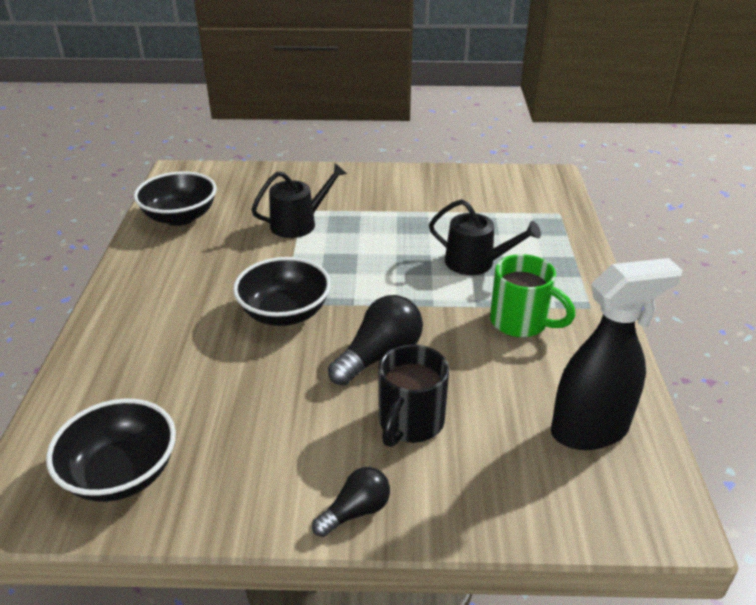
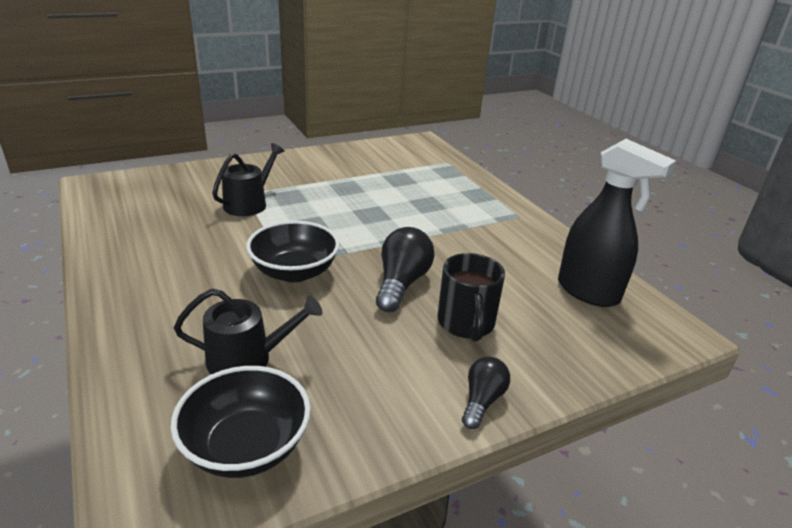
camera: 30 degrees left, 5 degrees down
(180, 217) = (126, 218): black bowl -> none
(475, 262) = (417, 204): black watering can -> black watering can (247, 359)
(521, 322) = (483, 236): green mug -> none
(590, 430) = (588, 292): black spray bottle -> black spray bottle turned 90 degrees clockwise

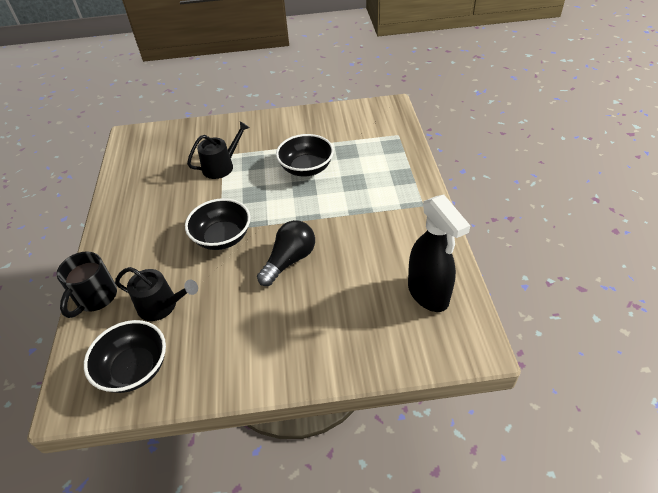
camera: 25 degrees right, 15 degrees up
(362, 197) = (306, 168): none -> black bowl
(466, 324) = (314, 306): black mug -> black mug (96, 298)
(482, 401) = (288, 371): black light bulb -> none

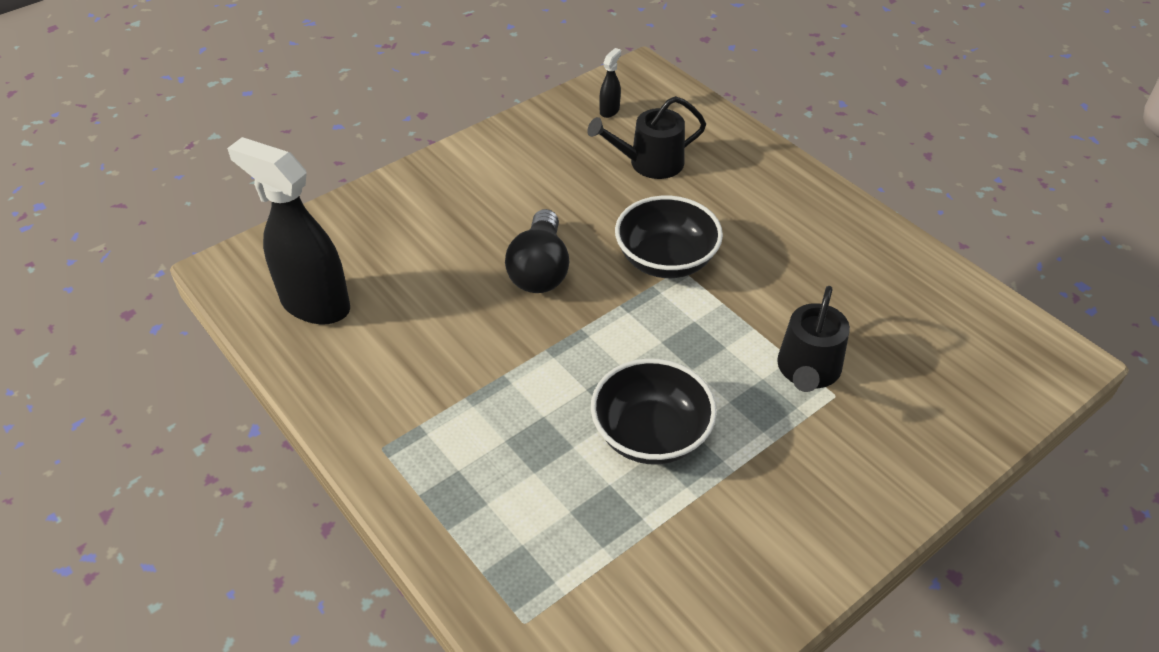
camera: 145 degrees right, 0 degrees up
(96, 298) = (736, 140): black mug -> none
(134, 369) = (609, 110): black bowl -> black spray bottle

